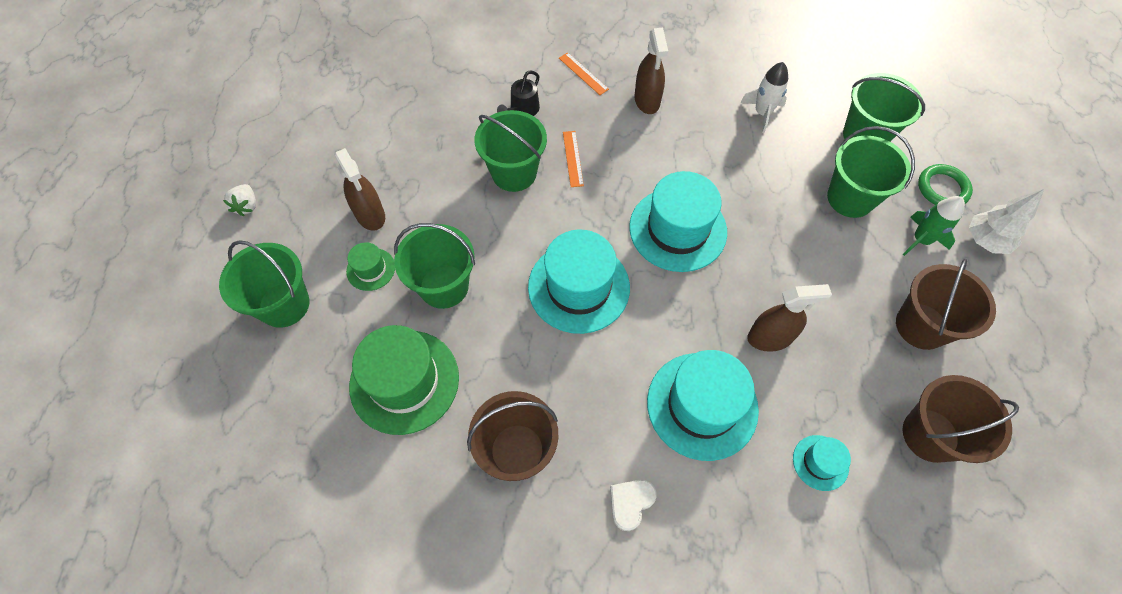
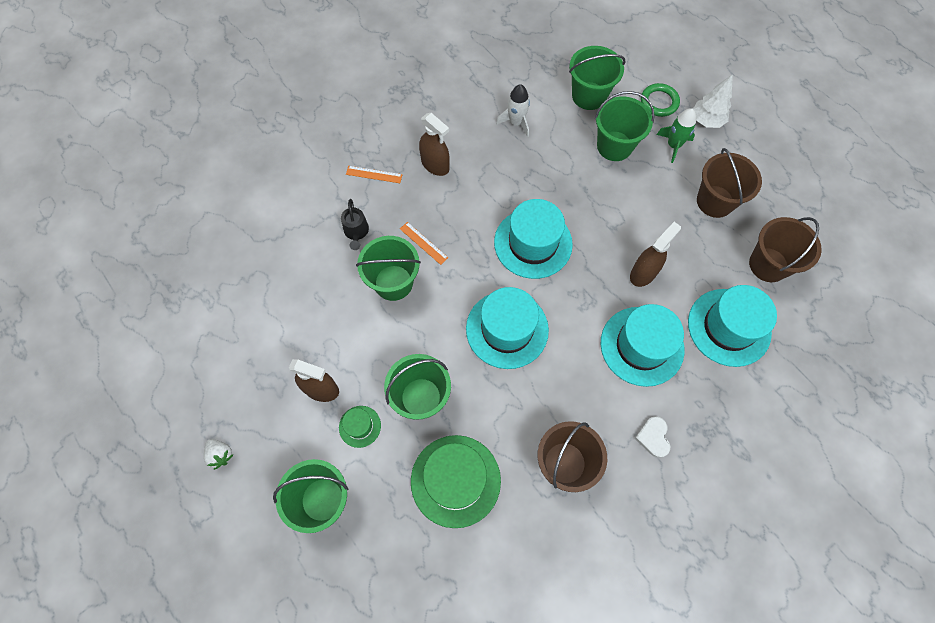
camera: 40 degrees left, 5 degrees up
(820, 462) = (729, 327): turquoise hat -> turquoise hat, size x2.08

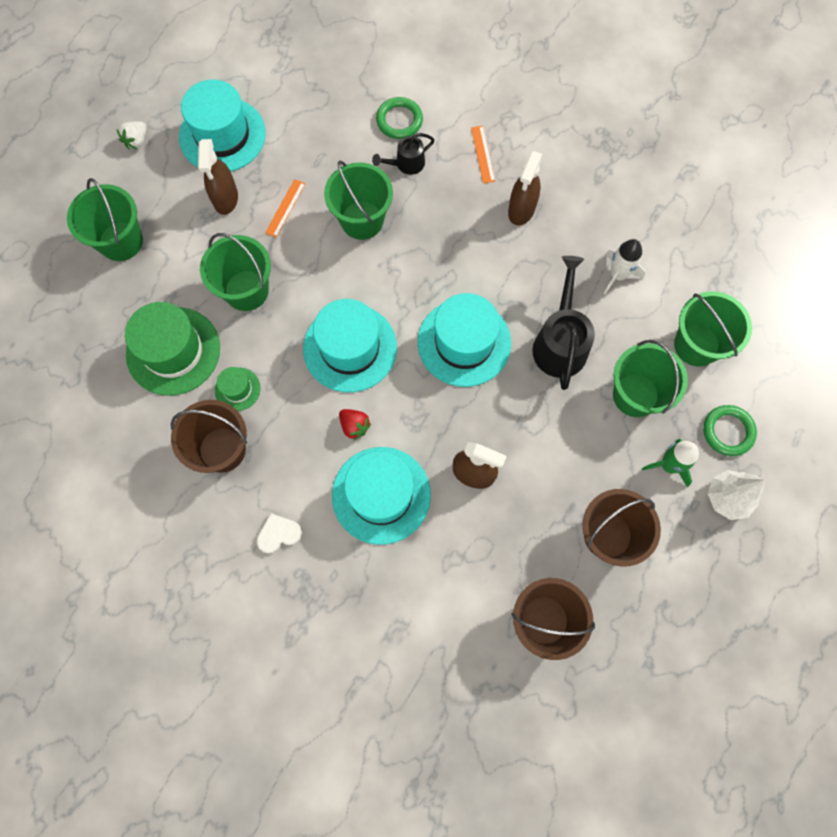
camera: 70 degrees right, 5 degrees up
(313, 224) = (399, 120): none -> green ring
(360, 426) = (200, 246): green hat -> green hat (237, 389)
(423, 243) = (419, 232): orange ruler -> orange ruler (285, 208)
(556, 178) = (560, 342): none -> black watering can
(577, 347) = (354, 426): none -> red strawberry
(729, 327) = (440, 589): turquoise hat -> turquoise hat (222, 135)

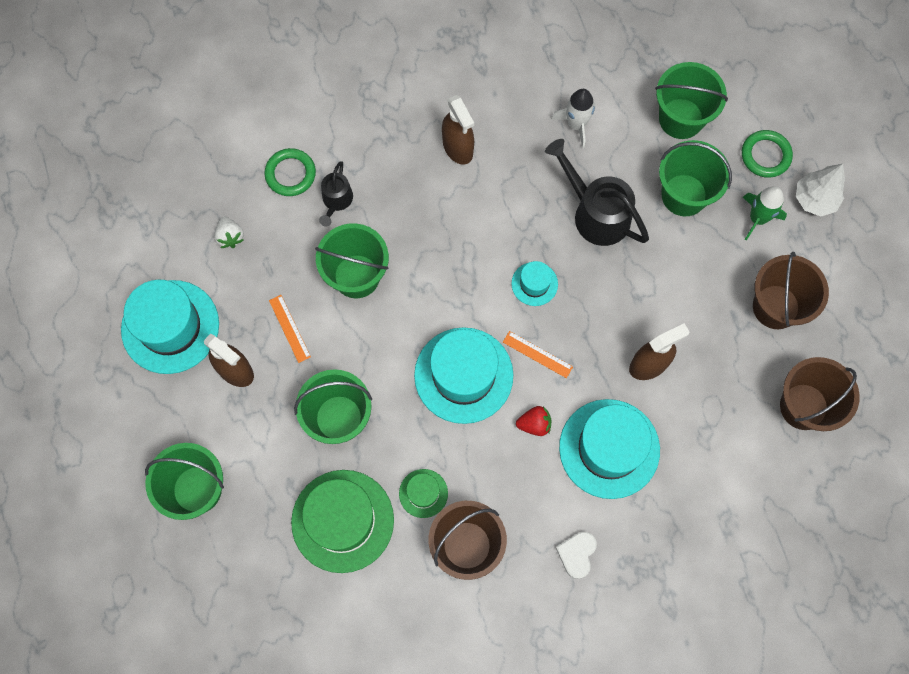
camera: 50 degrees left, 0 degrees up
(136, 141) = (107, 403): white strawberry -> white strawberry (230, 237)
(464, 342) = (534, 284): turquoise hat -> turquoise hat, size x0.48
(483, 154) = (381, 136): orange ruler -> orange ruler (537, 354)

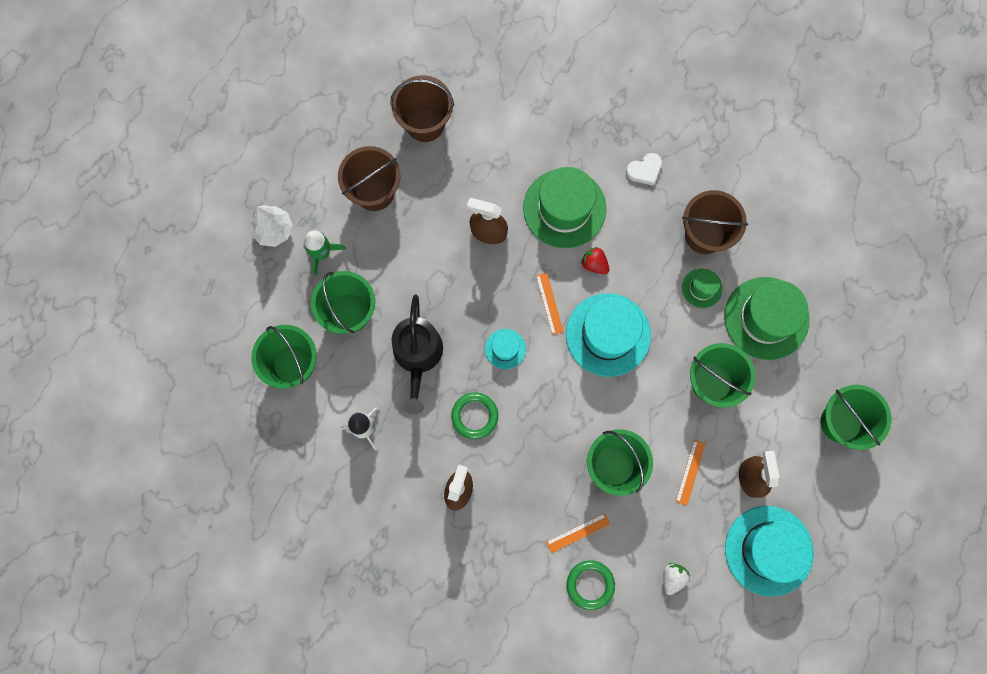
camera: 135 degrees left, 5 degrees up
(336, 201) = (578, 533): black watering can -> orange ruler
(609, 448) = (564, 208): turquoise hat -> green hat
(765, 155) = (270, 287): green ring -> green ring (474, 416)

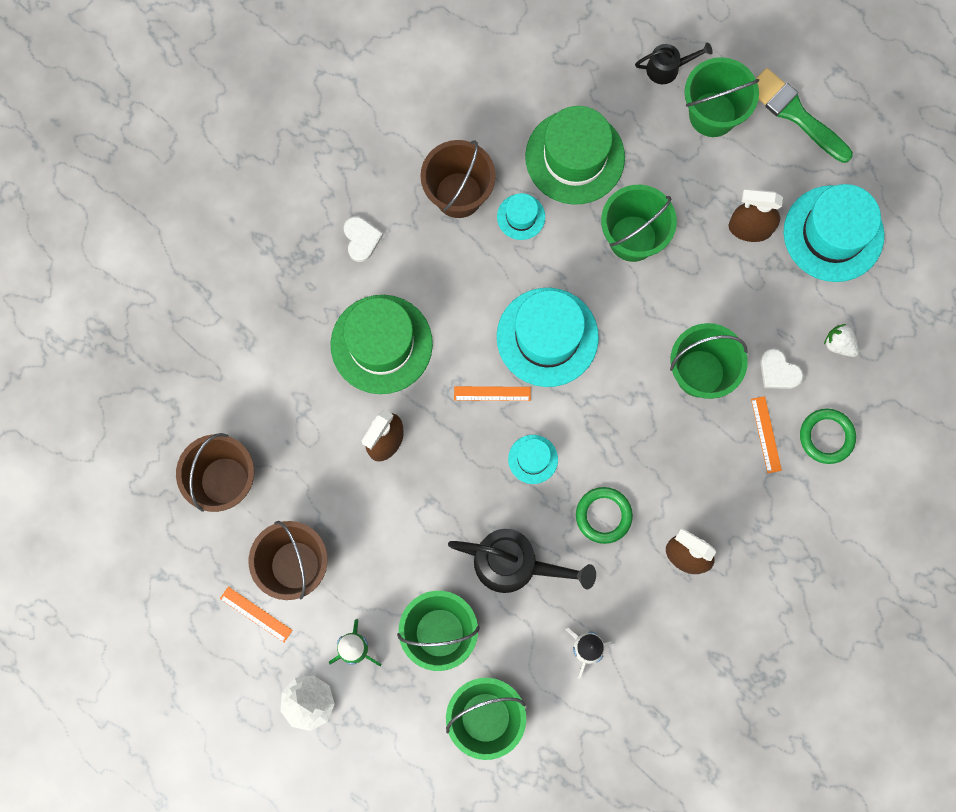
camera: 75 degrees left, 0 degrees up
(594, 264) = (459, 329): red strawberry -> none
(634, 531) = (778, 372): none -> white heart
(690, 472) = (728, 291): orange ruler -> orange ruler (256, 614)
(702, 288) = (521, 217): green hat -> turquoise hat
(865, 493) = (795, 114): none -> green brush
(869, 375) = (668, 68): none -> black watering can

